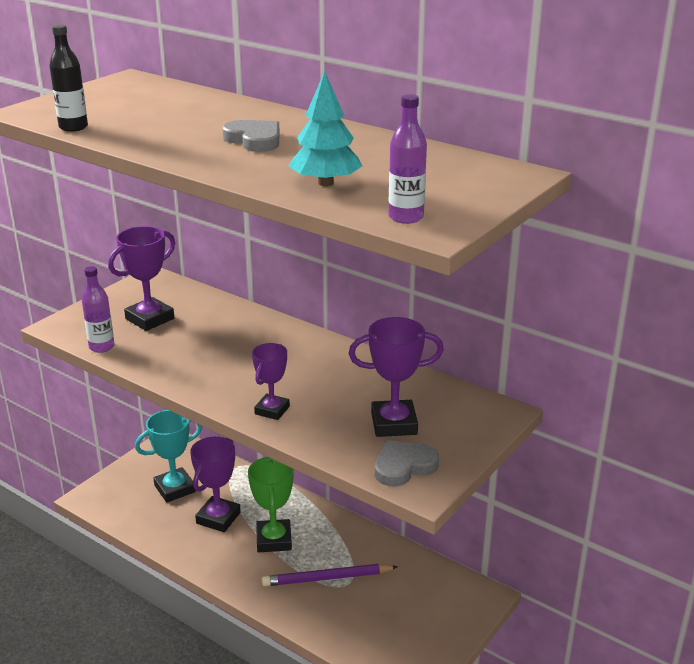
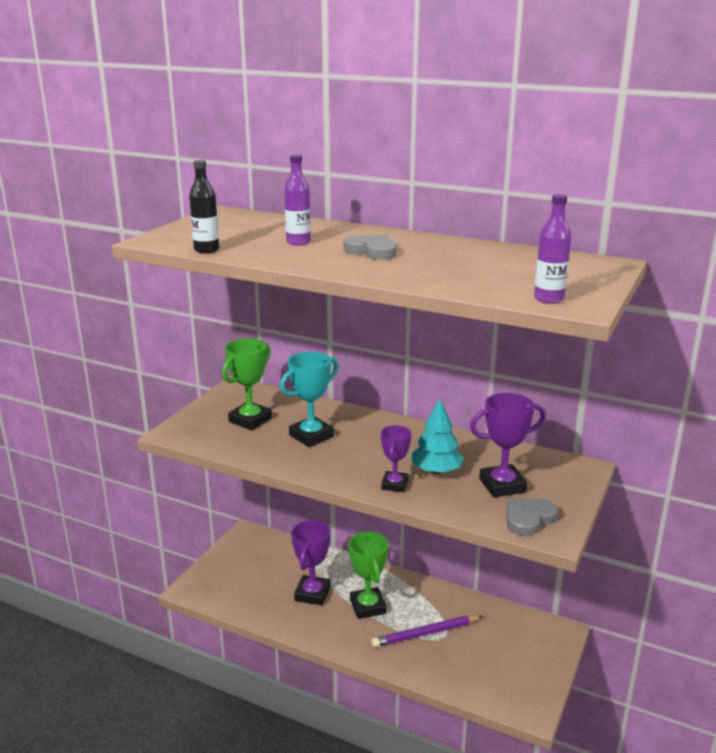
camera: 10 degrees left, 5 degrees down
(102, 347) = (219, 447): purple bottle -> purple bottle (298, 242)
(150, 319) = (250, 420): purple trophy -> green trophy
(175, 489) = (265, 573): turquoise trophy -> turquoise trophy (311, 436)
(326, 183) = (460, 278): turquoise tree -> turquoise tree (436, 471)

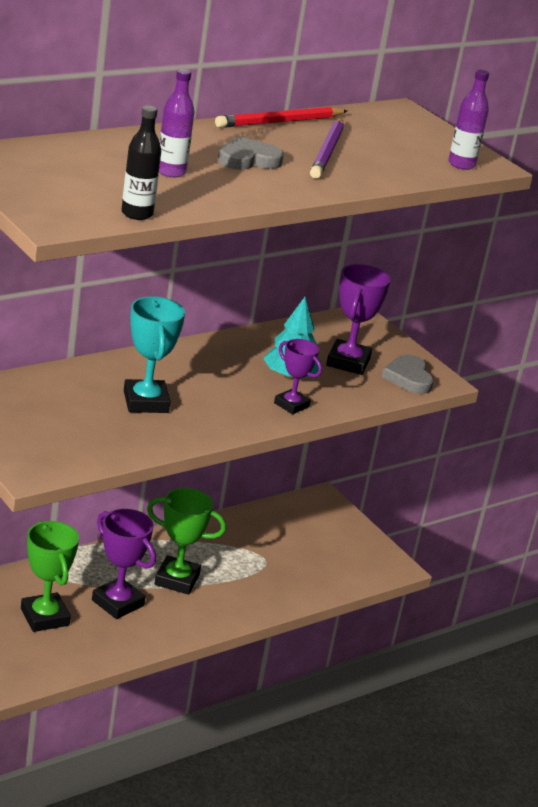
camera: 65 degrees left, 5 degrees up
(250, 420) = (62, 418): green trophy -> green trophy (44, 617)
(425, 633) = (251, 567): purple pencil -> purple pencil (327, 152)
(469, 244) = (279, 122): none -> red pencil

